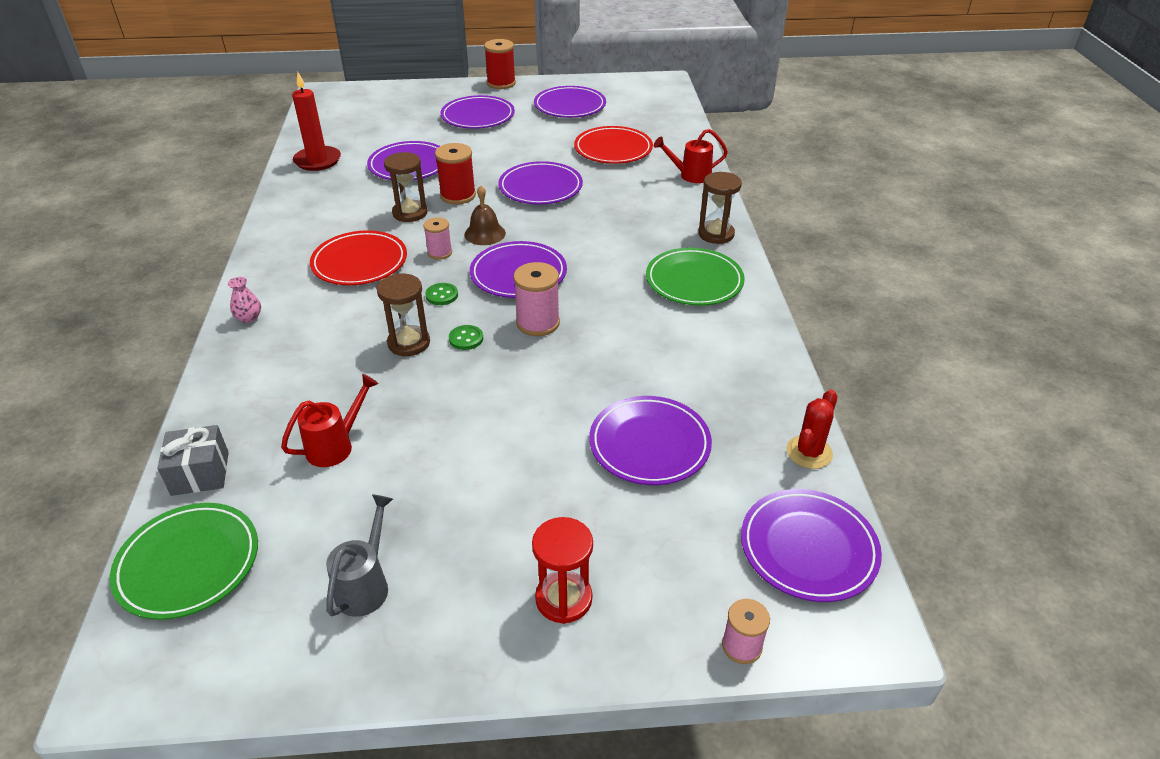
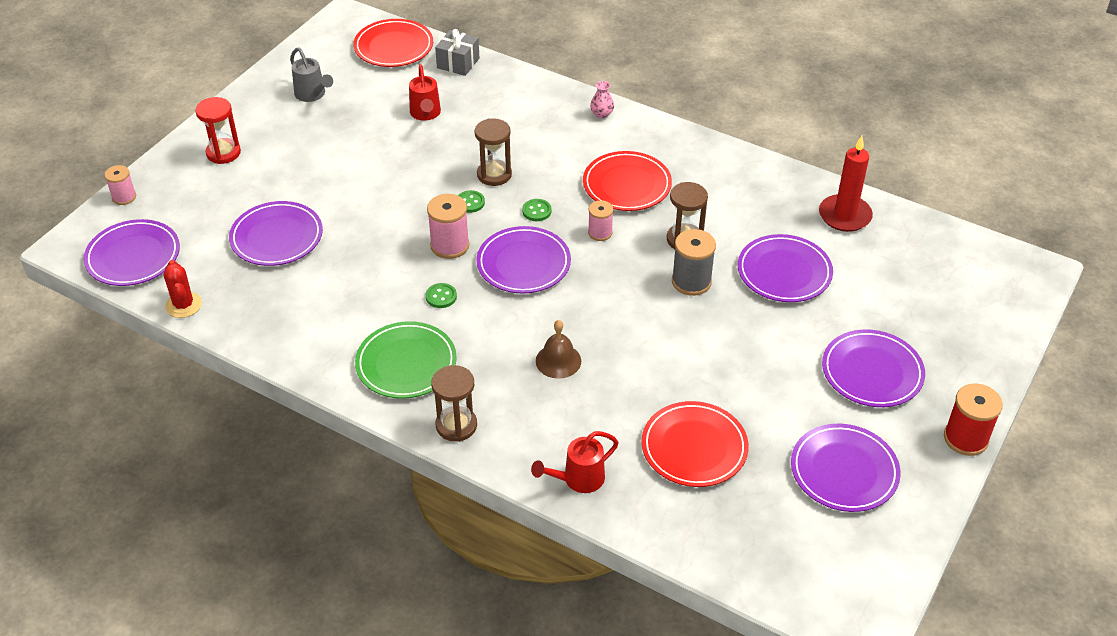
camera: 125 degrees right, 5 degrees up
(188, 564) = (393, 47): green plate -> red plate
(458, 195) = (691, 281): red spool -> grey spool
(485, 233) = (606, 271): brown bell -> brown bell (558, 361)
(540, 187) = (657, 345): purple plate -> none
(604, 298) = (441, 296): none -> green button
(691, 175) = (578, 479): red watering can -> red watering can turned 150 degrees counterclockwise

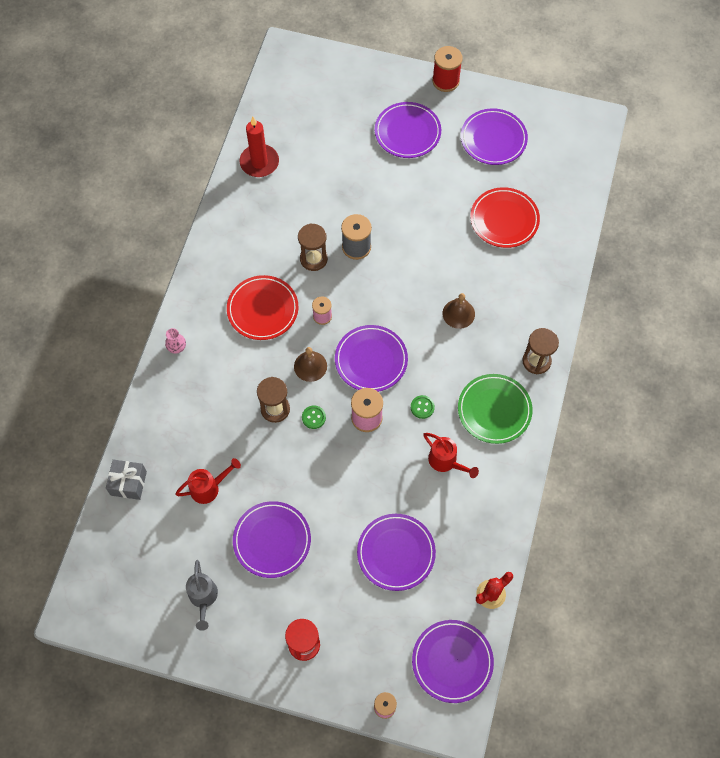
camera: 105 degrees left, 20 degrees up
(312, 95) = (203, 598): grey watering can -> grey watering can turned 135 degrees clockwise
(393, 47) = (114, 549): red plate -> none
(536, 211) = (310, 366): green button -> brown bell
(578, 479) = (552, 278): red watering can -> red watering can (446, 461)
(784, 272) = (329, 192): purple plate -> purple plate (272, 540)

